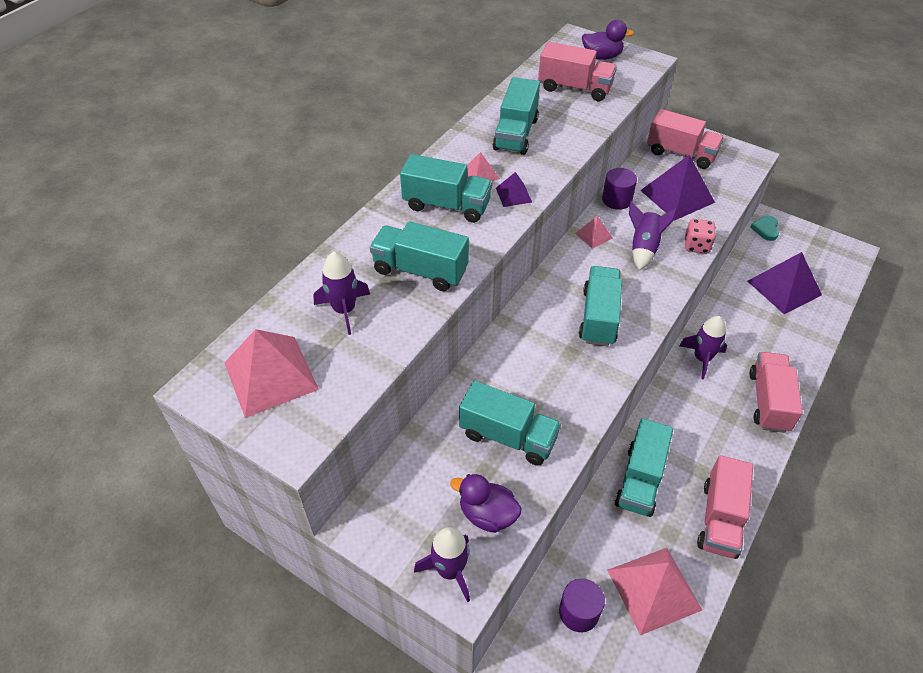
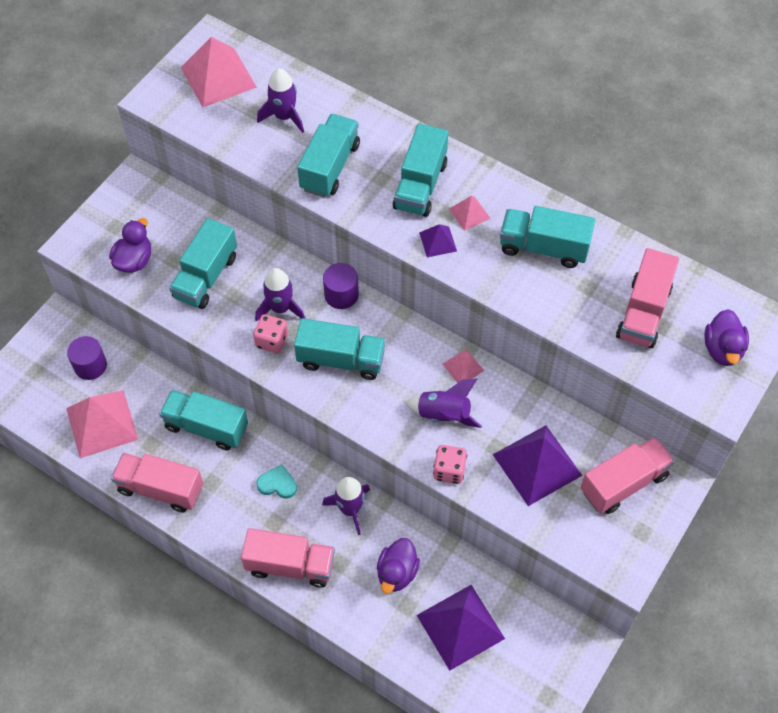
camera: 90 degrees right, 10 degrees up
(450, 570) = (92, 236): purple rocket -> purple rocket (280, 308)
(585, 372) = (272, 341): none -> pink dice
(616, 200) = (526, 397): purple cylinder -> purple cylinder (341, 295)
(681, 154) = (624, 483): pink truck -> pink truck turned 150 degrees counterclockwise
(751, 326) = (397, 573): none -> purple duck
(765, 229) = (568, 631): turquoise heart -> turquoise heart (277, 484)

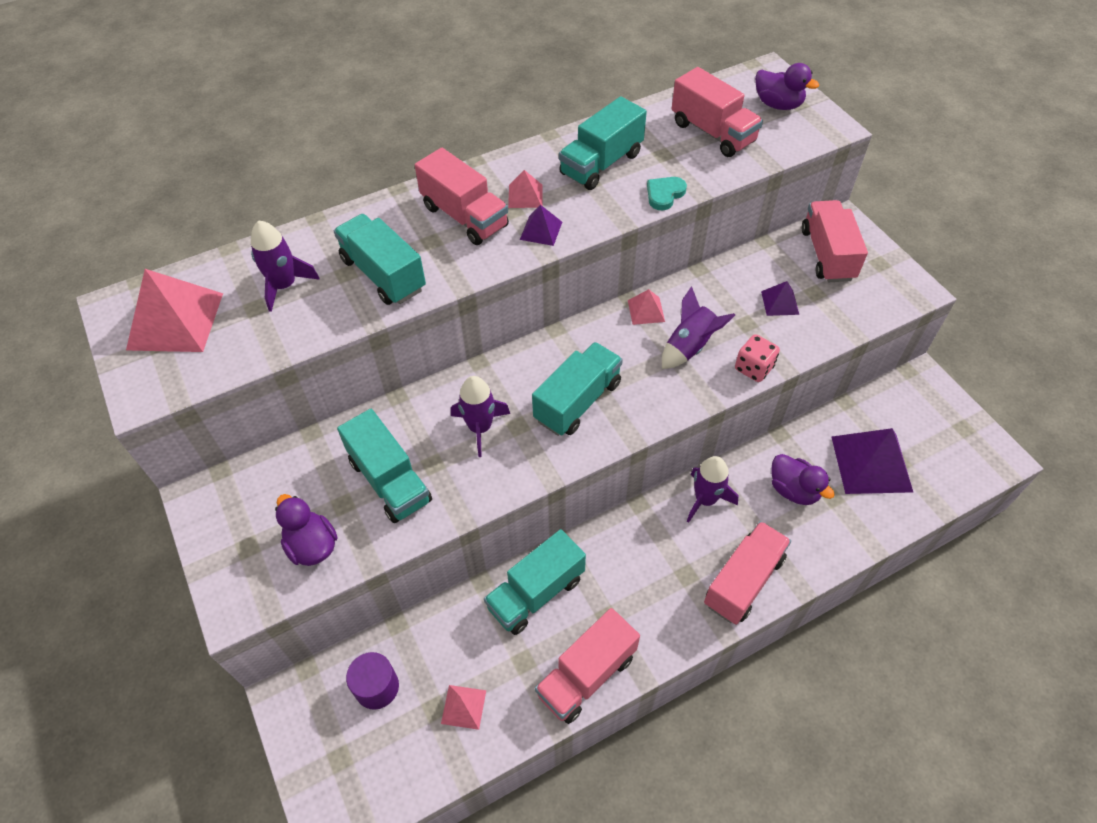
camera: 60 degrees left, 5 degrees down
(102, 424) = (463, 707): pink pyramid -> pink pyramid, size x0.49
(272, 341) = (515, 452): pink dice -> none
(277, 484) = (643, 552): turquoise heart -> turquoise heart (664, 194)
(341, 295) = (501, 369): purple cylinder -> none
(420, 185) = (464, 216): turquoise truck -> pink truck
(537, 464) = (780, 302): purple pyramid -> purple pyramid, size x0.49

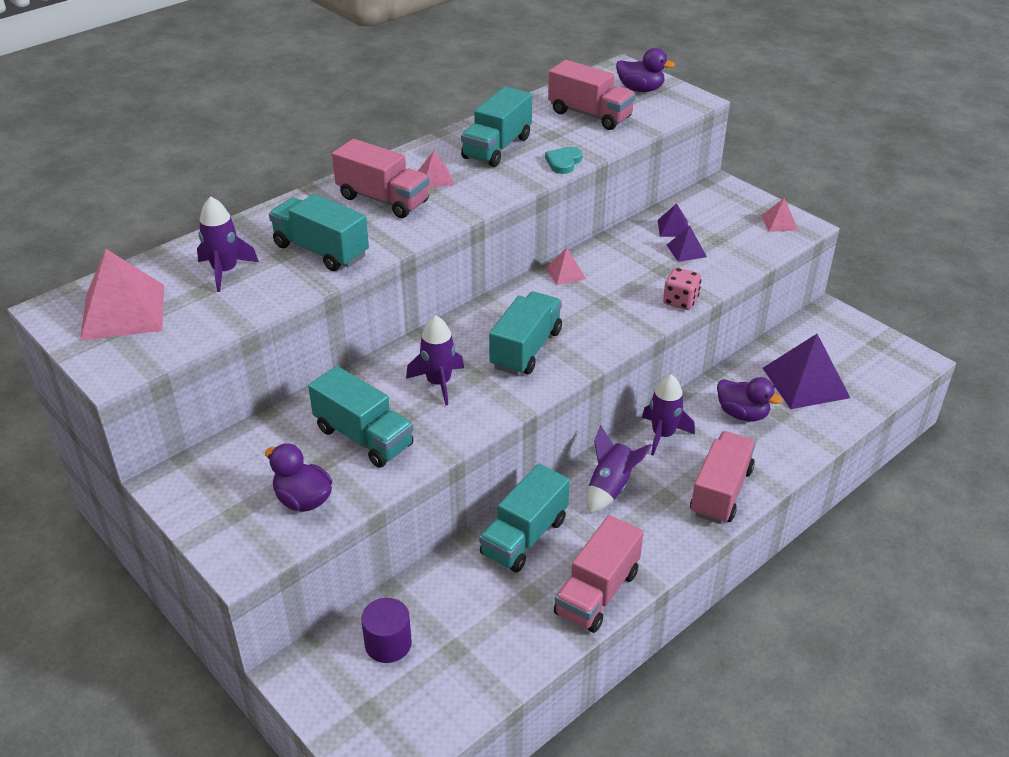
camera: 15 degrees left, 15 degrees down
(463, 707) = (483, 642): pink pyramid -> pink pyramid (779, 222)
(541, 230) = (459, 201): purple pyramid -> purple pyramid (673, 228)
(690, 347) = (616, 294): purple rocket -> purple rocket (611, 488)
(827, 254) = (716, 210): pink truck -> none

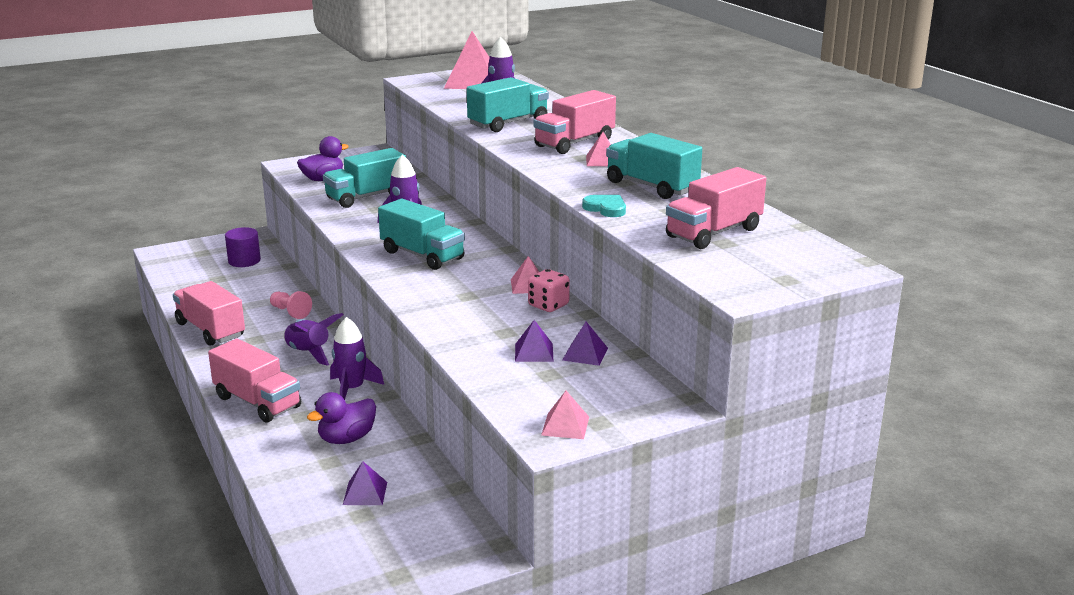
camera: 105 degrees right, 15 degrees down
(524, 537) = (290, 312): turquoise truck -> pink pawn
(640, 89) = (779, 268): purple duck -> none
(680, 301) = (442, 331): pink dice -> pink dice (548, 305)
(805, 382) = (365, 493): purple pyramid -> purple pyramid, size x0.49

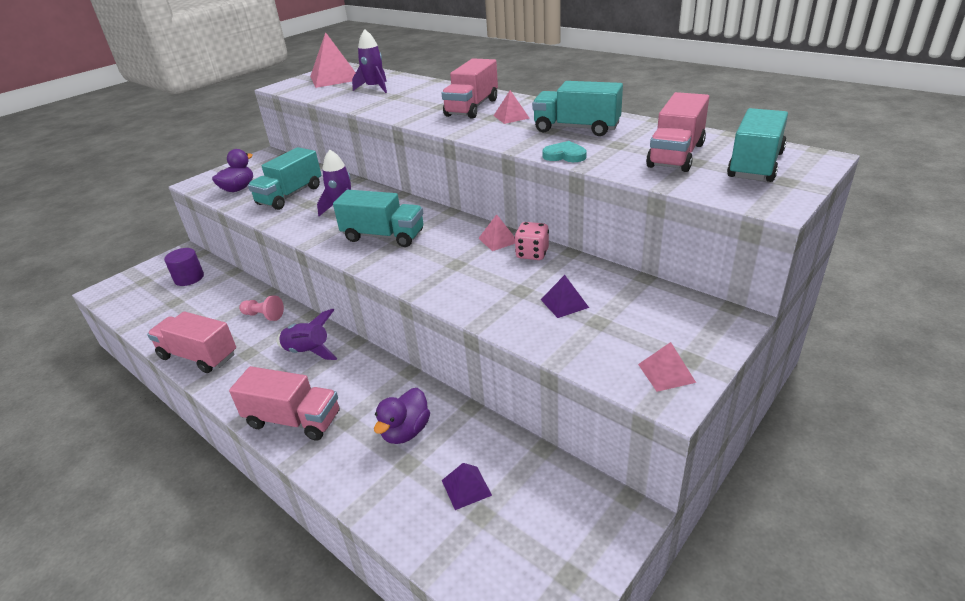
camera: 20 degrees left, 10 degrees up
(352, 389) = (373, 376): purple rocket -> none
(508, 123) = (400, 103): turquoise truck -> turquoise truck (755, 165)
(585, 354) = (607, 291): purple pyramid -> none

